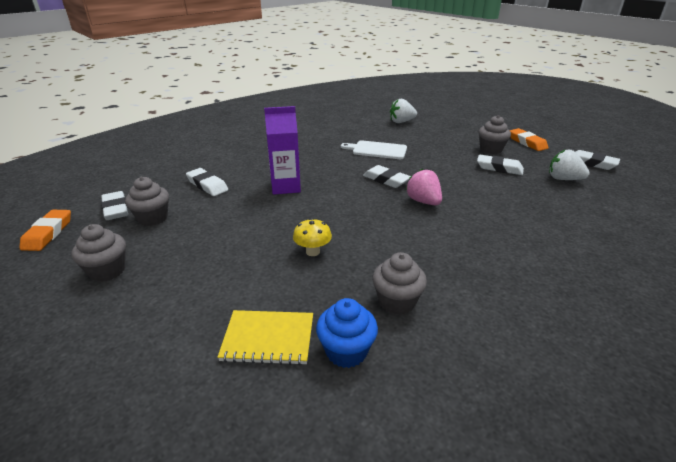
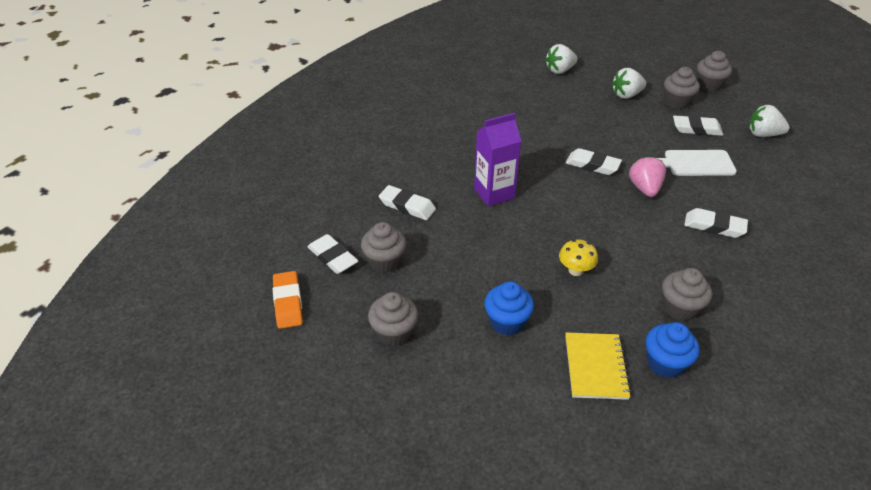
camera: 15 degrees left, 10 degrees up
(214, 281) = (507, 322): none -> blue cupcake
(268, 339) = (595, 367): yellow notebook -> yellow notebook turned 75 degrees counterclockwise
(377, 150) = (558, 122): white cutting board -> white cutting board (696, 163)
(423, 201) = (644, 188): pink strawberry -> pink strawberry turned 45 degrees clockwise
(448, 141) = (626, 95): none -> white strawberry
(527, 143) = (709, 85): orange eraser -> grey cupcake
(591, 163) = (781, 107): white eraser -> white eraser (714, 226)

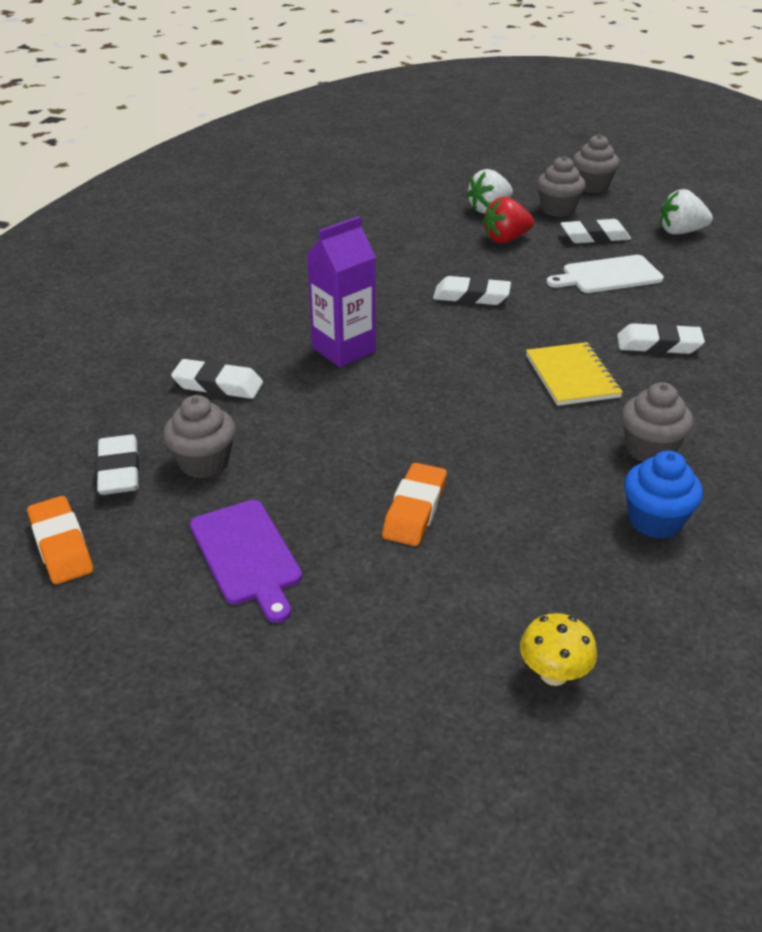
camera: 15 degrees left, 5 degrees down
(333, 257) = (119, 471): white eraser -> white eraser turned 45 degrees clockwise
(394, 332) = (247, 555): grey cupcake -> purple cutting board
(507, 322) = (415, 510): blue cupcake -> orange eraser
(560, 70) = (389, 192): white strawberry -> none
(575, 270) = (491, 427): yellow mushroom -> yellow mushroom (553, 674)
(595, 367) = (561, 544): yellow notebook -> yellow notebook (572, 376)
(631, 122) = (506, 239): none -> red strawberry
(644, 188) = (551, 314): pink strawberry -> none

